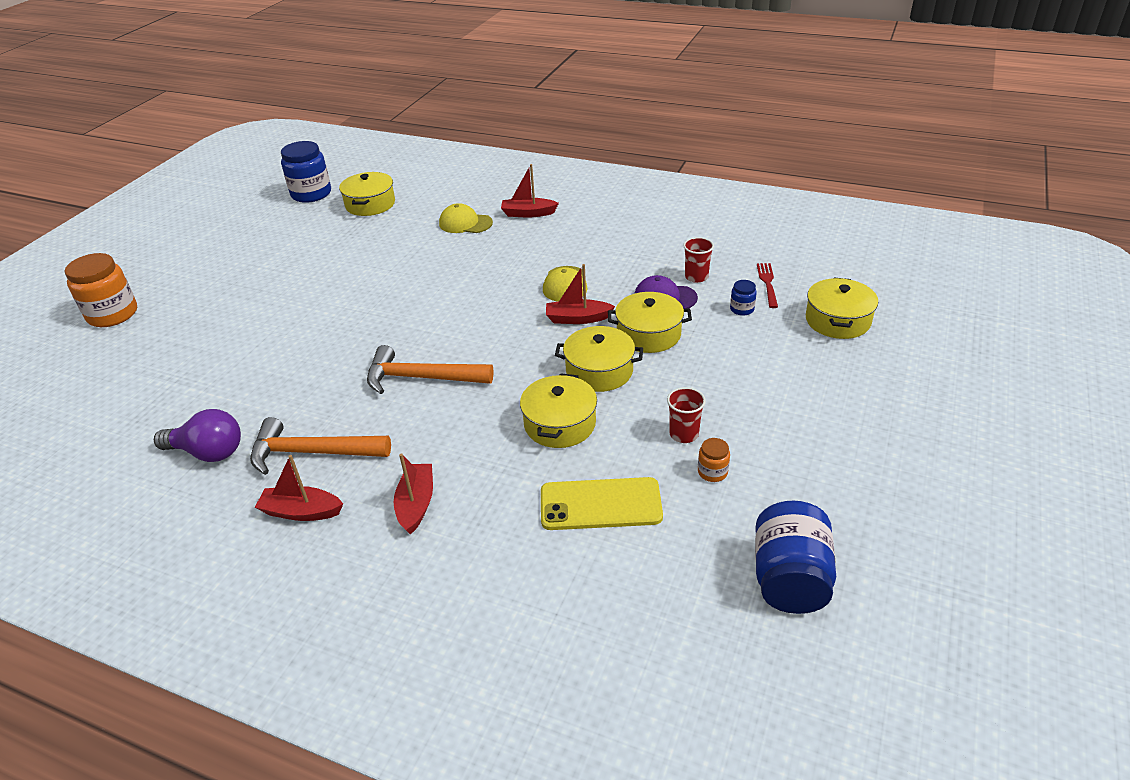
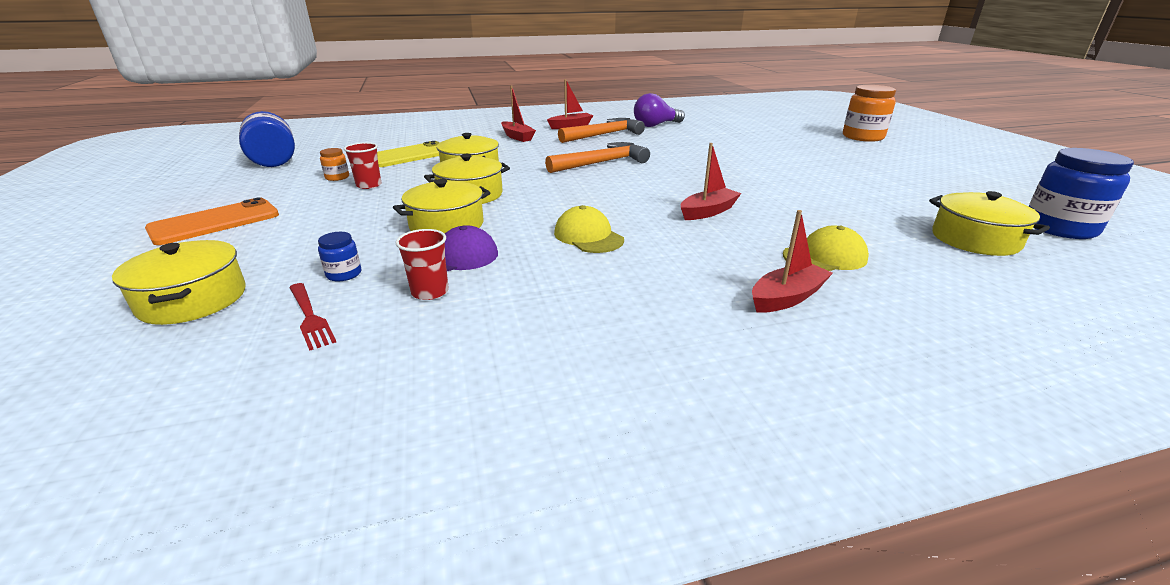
camera: 140 degrees right, 10 degrees down
(577, 318) = (534, 216): red boat -> red boat (708, 212)
(843, 418) = (215, 222): none -> orange phone

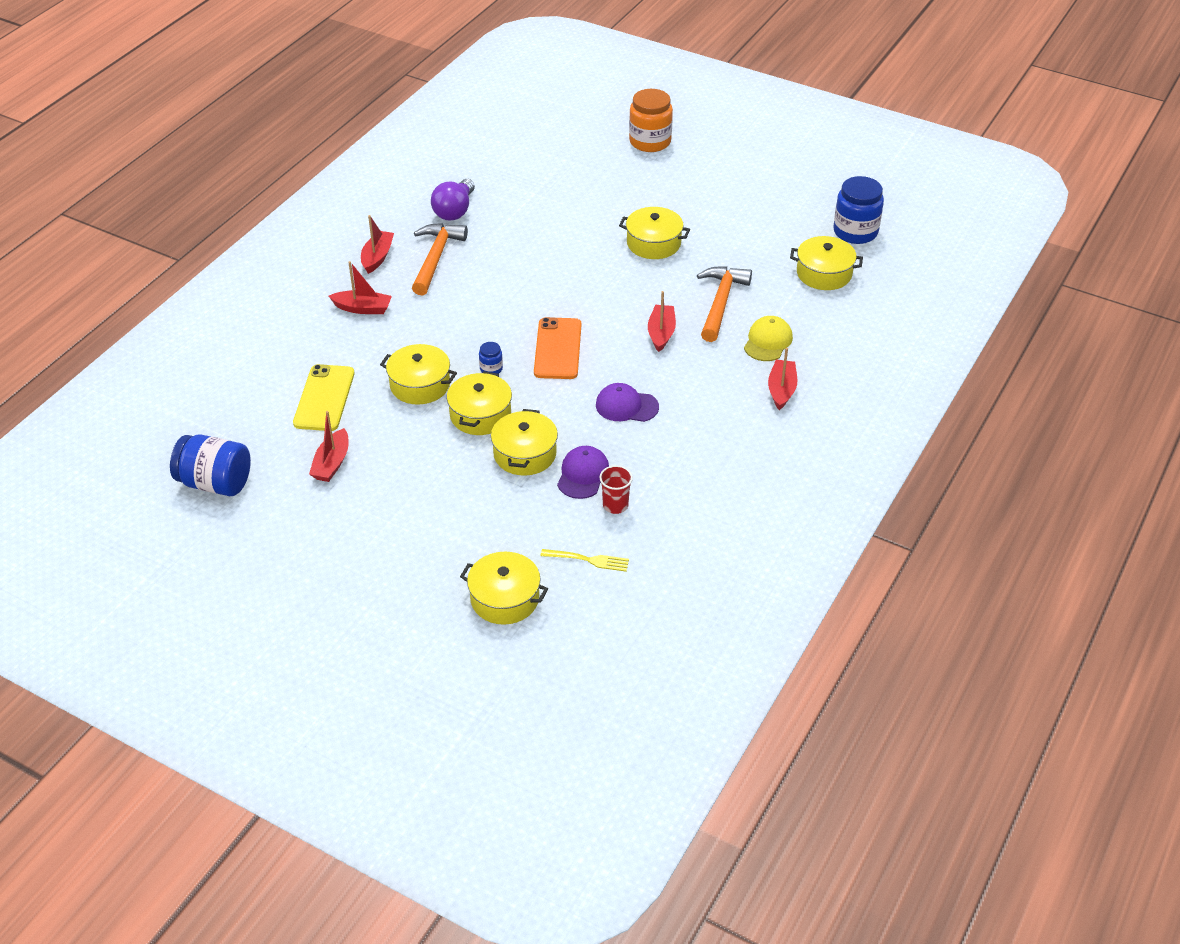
camera: 45 degrees left, 15 degrees up
(215, 222) = (362, 559): orange phone -> orange phone (558, 349)
(310, 317) = (588, 560): red fork -> yellow fork
(337, 177) = (332, 463): orange jar -> red boat
(344, 274) = (546, 529): blue jar -> blue jar (491, 368)
(369, 185) = (380, 454): red cup -> none
(588, 236) = (626, 406): yellow cap -> purple cap
(602, 163) = (506, 310): orange hammer -> orange hammer (720, 302)
(787, 172) = (653, 243): none -> yellow pot

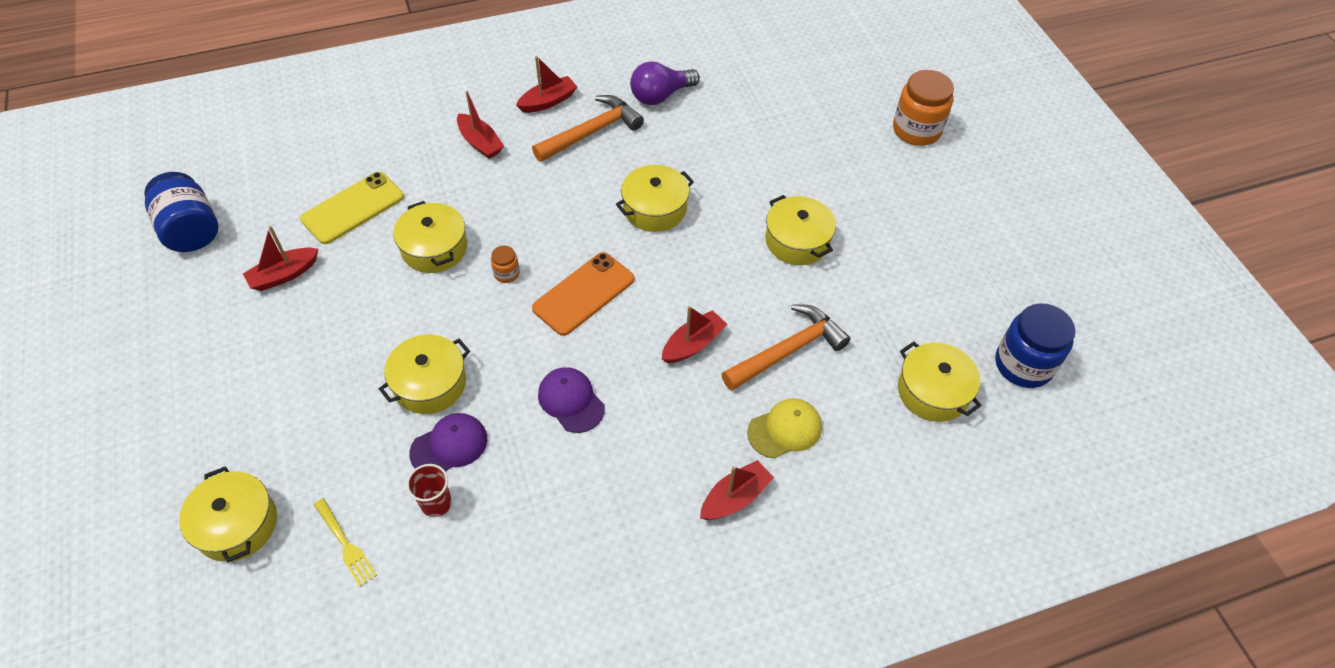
camera: 40 degrees right, 10 degrees up
(480, 415) = (443, 314): yellow pot -> yellow pot (655, 208)
(491, 368) = (506, 273): blue jar -> orange jar

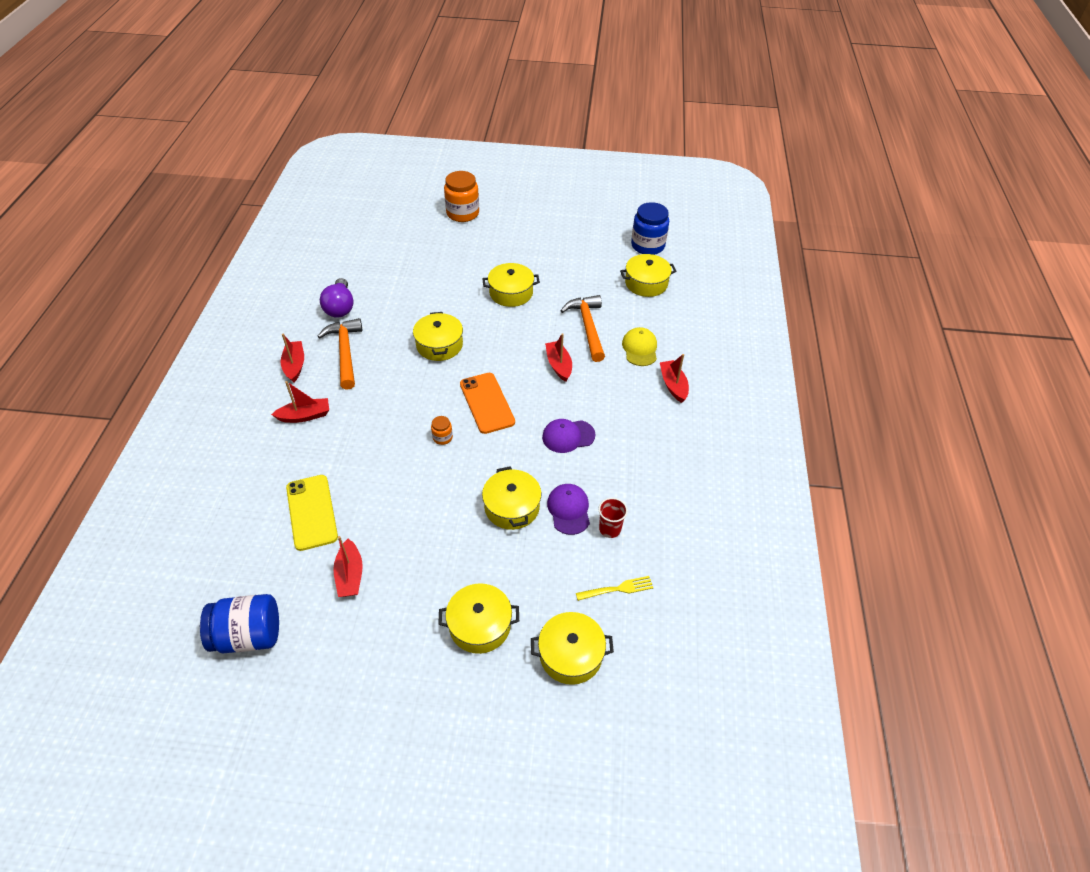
camera: 65 degrees left, 5 degrees down
(434, 248) = (390, 472): yellow pot -> yellow pot (480, 625)

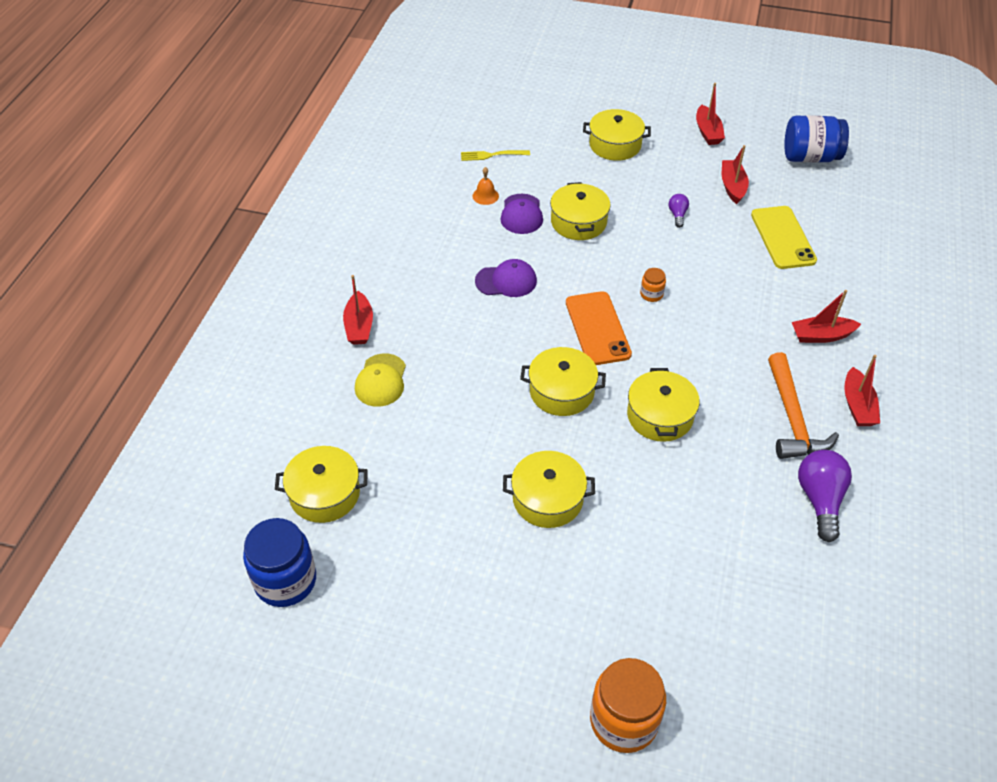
camera: 170 degrees left, 0 degrees up
(413, 528) = (677, 215): none -> purple light bulb
(559, 365) = (498, 368): red boat -> red boat (708, 132)
(570, 654) = (542, 122): yellow pot -> yellow pot (561, 391)
(587, 327) = (443, 422): orange hammer -> none
(610, 529) = (485, 196): red cup -> orange bell

